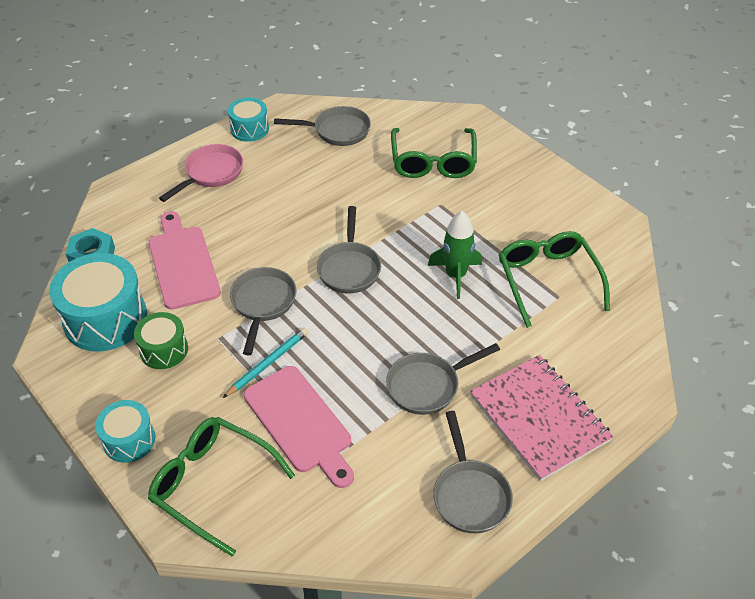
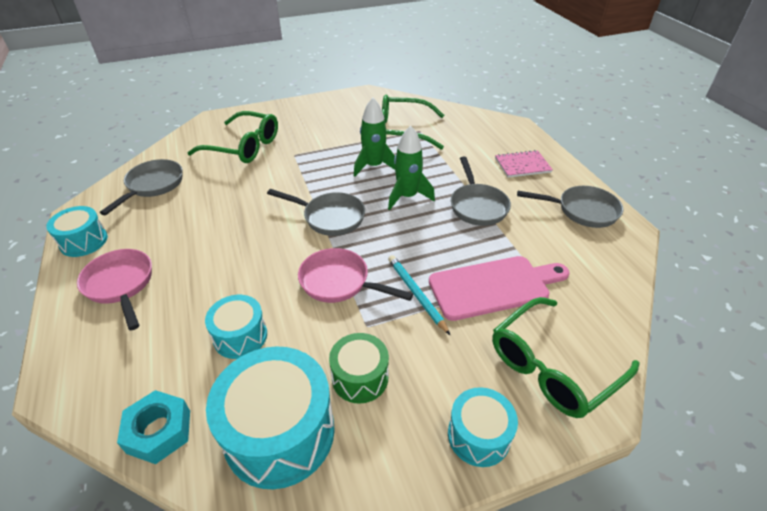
camera: 70 degrees left, 5 degrees down
(182, 263) = (240, 336): pink cutting board -> turquoise drum
(263, 304) = (339, 282): grey pan -> pink pan
(413, 319) = (407, 196): none -> green rocket
(539, 418) = (522, 165): pink notebook -> pink notebook, size x0.55

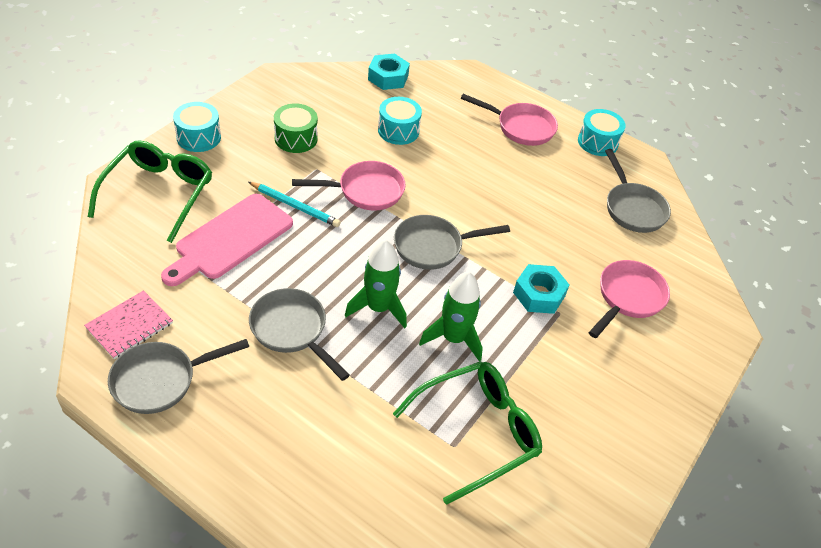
camera: 140 degrees right, 5 degrees up
(243, 146) = (628, 298): green glasses -> pink pan
(279, 432) = (321, 99): turquoise drum -> none
(294, 166) = (539, 294): none -> turquoise nut
(522, 165) = (265, 436): pink notebook -> pink notebook (129, 326)

